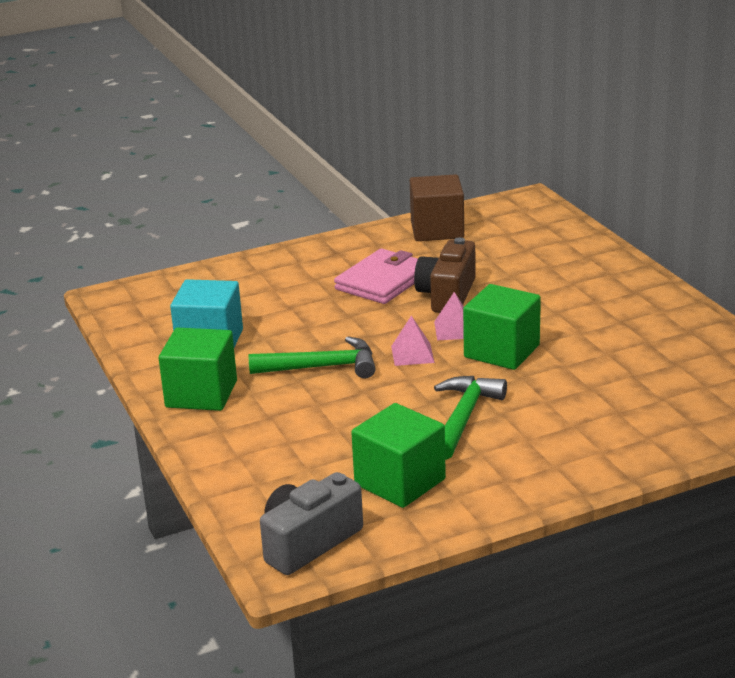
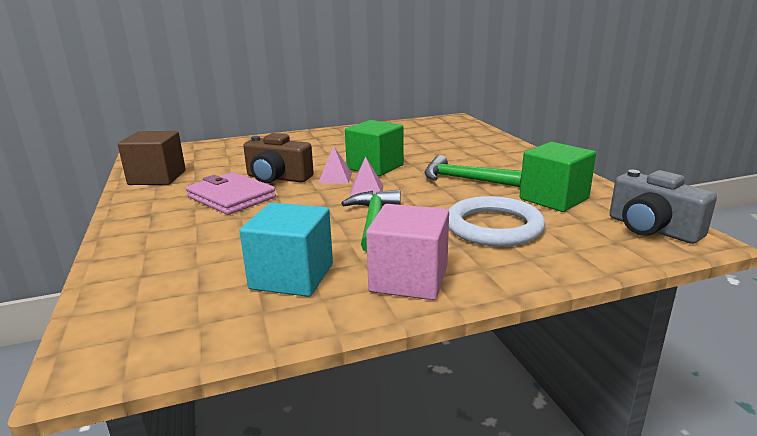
camera: 85 degrees left, 5 degrees down
(201, 394) = (409, 279): green cube -> pink cube
(311, 437) = (494, 227): none -> white ring

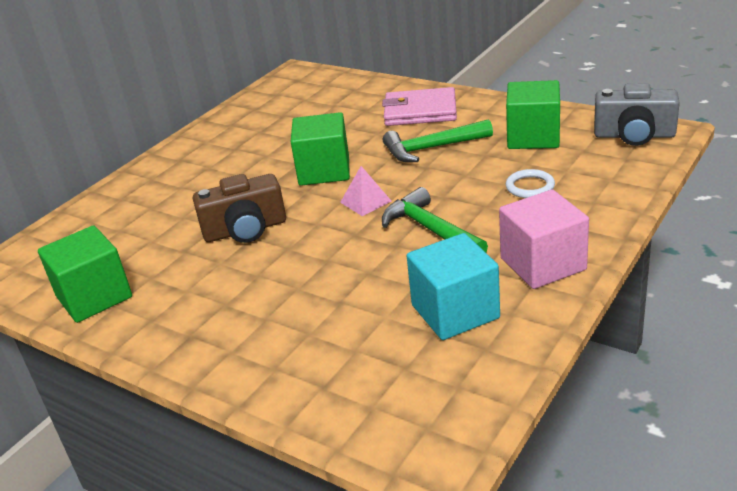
camera: 35 degrees left, 10 degrees up
(157, 178) = (94, 297): brown cube -> green cube
(231, 197) = (241, 274): pink wallet -> pink wallet (420, 111)
(335, 178) = (307, 201): pink pyramid -> none
(494, 227) = (530, 187): white ring -> white ring, size x0.51

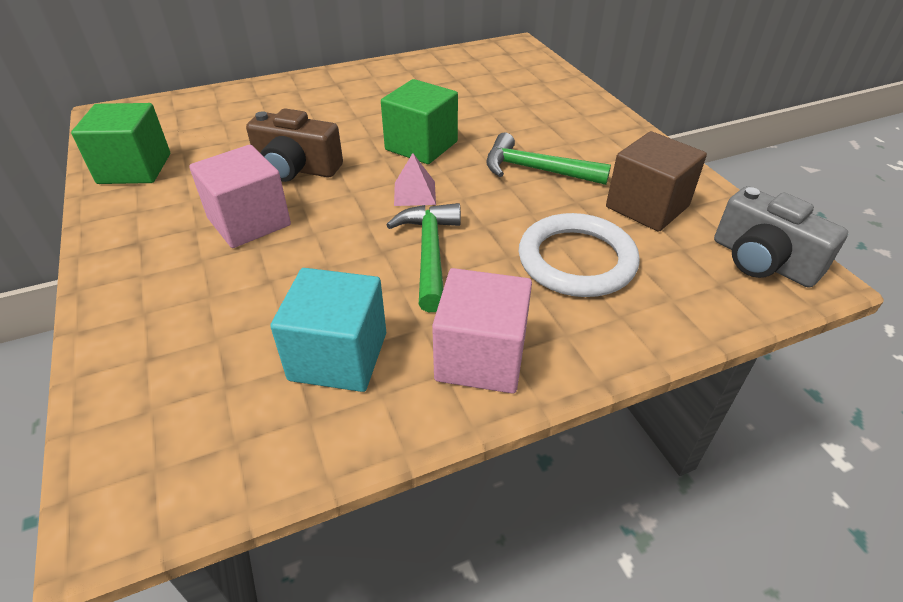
camera: 30 degrees right, 10 degrees up
(264, 279) = (249, 222): none -> pink cube
(420, 111) = (572, 128): pink wallet -> none
(530, 187) = (576, 260): white ring -> white ring, size x1.97
(533, 137) = (647, 207): green cube -> brown cube

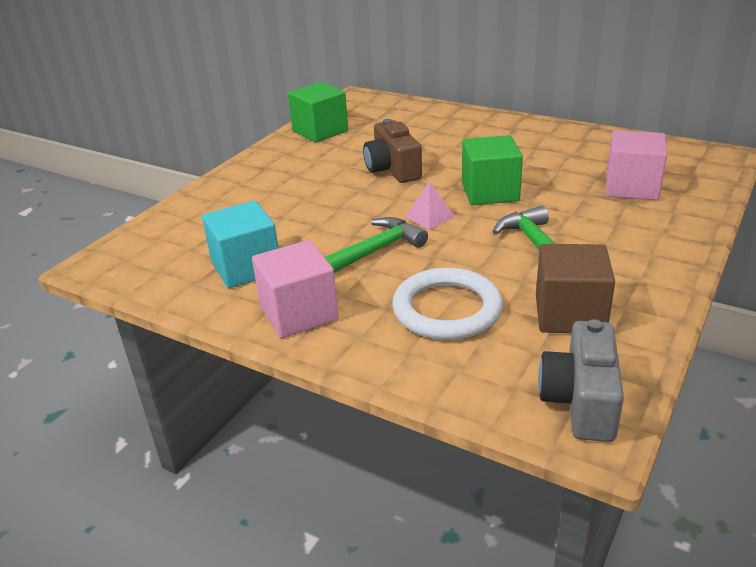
camera: 55 degrees right, 10 degrees down
(249, 222) = (321, 184): pink cube -> pink cube (631, 187)

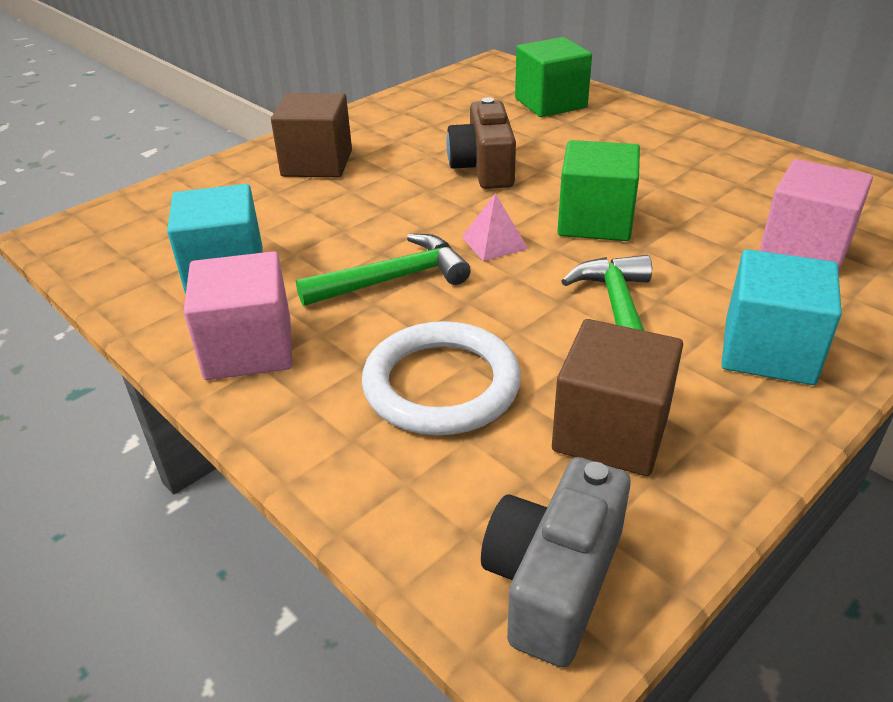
camera: 15 degrees right, 5 degrees up
(266, 184) = (317, 163): none -> brown cube
(320, 131) = (423, 103): green cube -> green cube (550, 103)
(639, 251) = (768, 351): none -> turquoise cube

